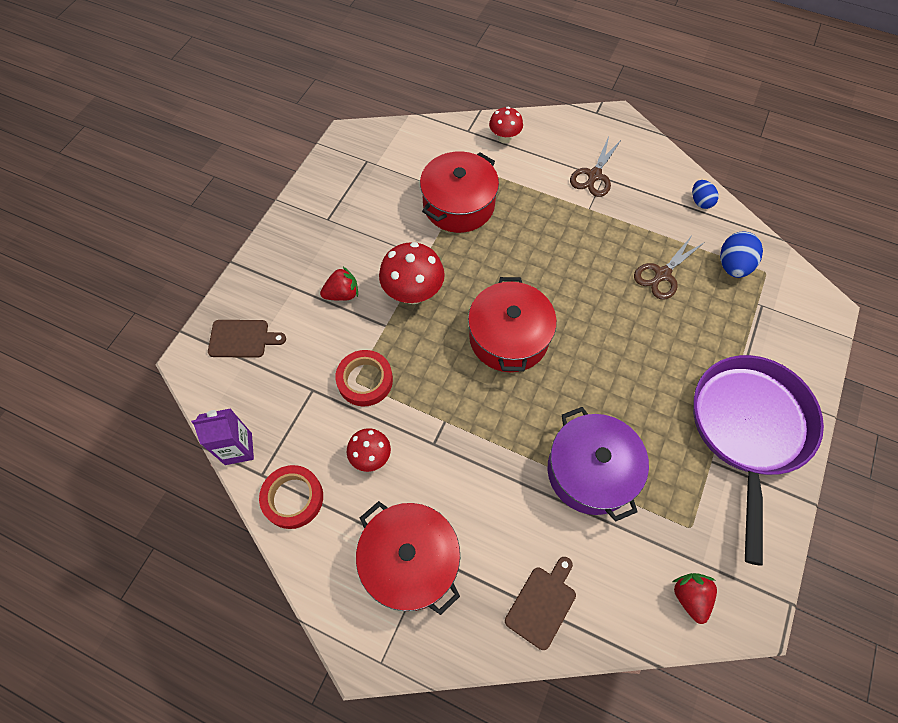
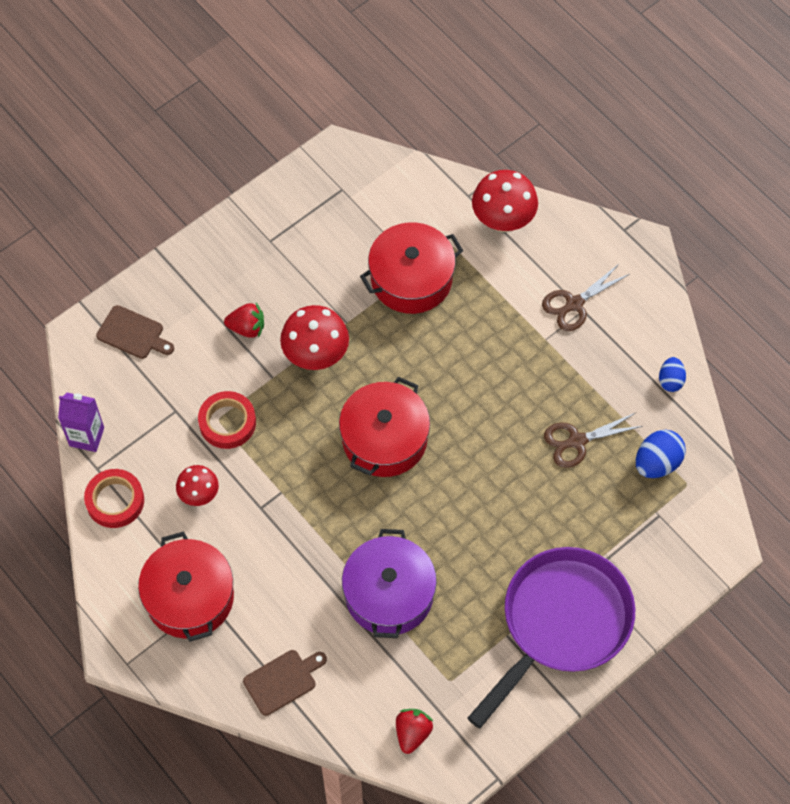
camera: 25 degrees right, 0 degrees up
(504, 138) = (503, 220): red mushroom -> red mushroom, size x1.65

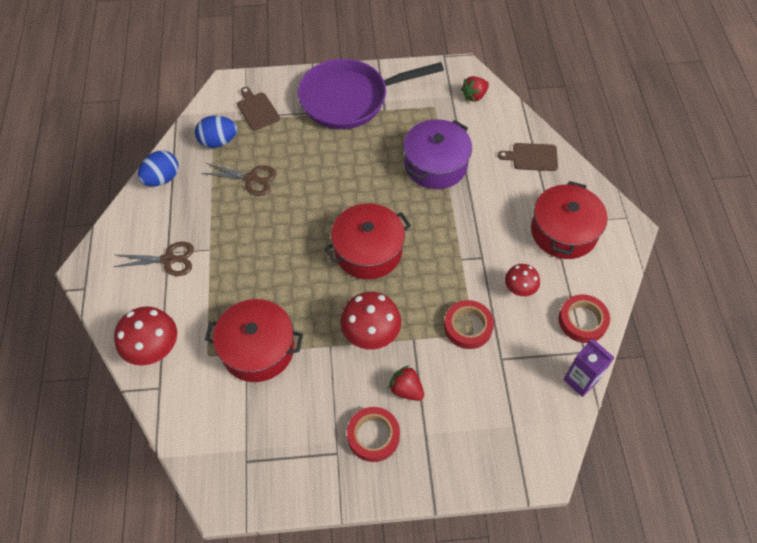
camera: 145 degrees left, 5 degrees down
(133, 334) = (499, 443): brown cutting board -> brown cutting board (257, 110)
(248, 272) = (373, 436): none -> red tape
(670, 380) = (162, 179): blue egg -> blue egg, size x1.57

